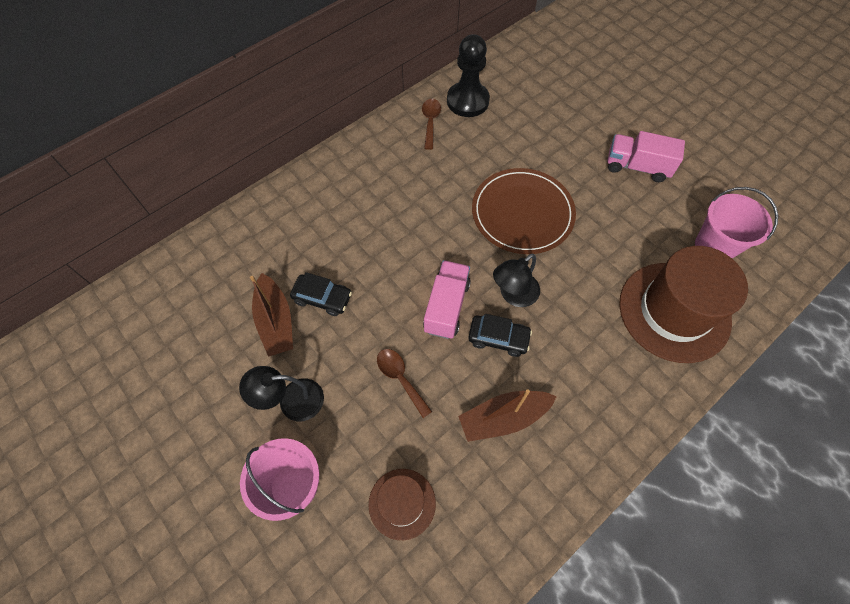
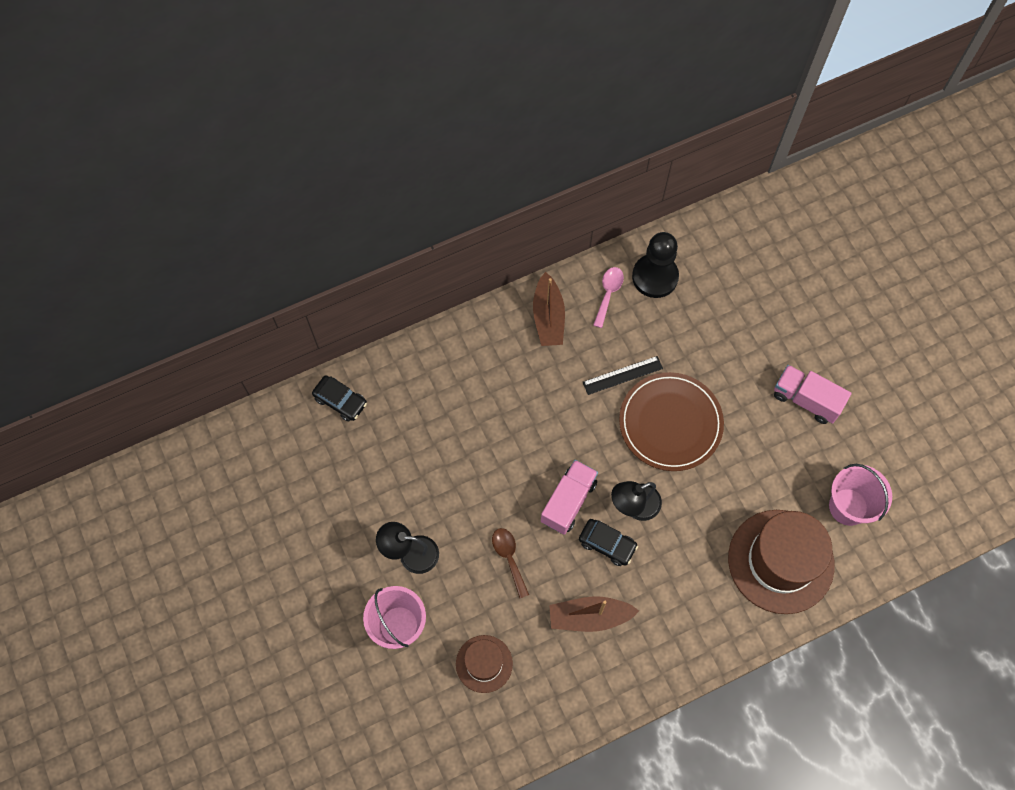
camera: 15 degrees right, 5 degrees up
(276, 321) = (410, 476): brown boat -> brown boat (548, 317)
(322, 298) = (456, 464): black car -> black car (340, 401)
(430, 122) = (608, 294): brown spoon -> pink spoon
(464, 183) = (622, 375): none -> black ruler

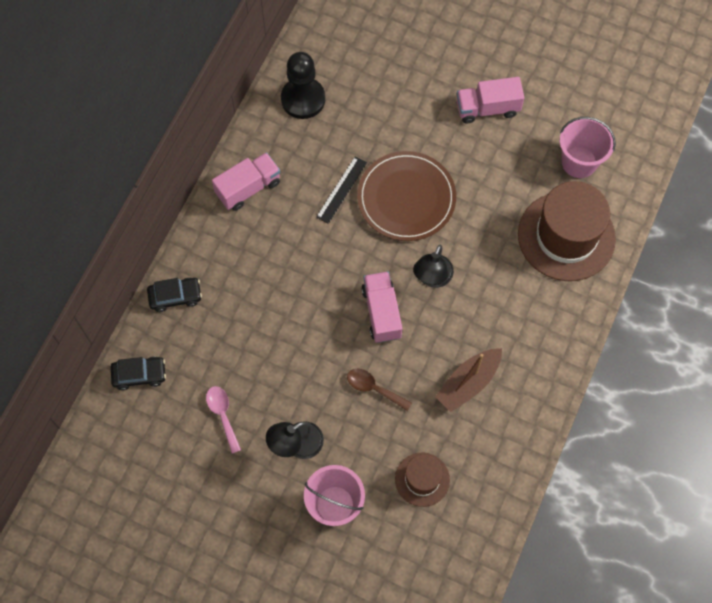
camera: 40 degrees left, 0 degrees up
(548, 317) = (248, 188): brown boat -> pink truck
(607, 544) = (436, 321): black car -> black car (175, 296)
(608, 294) = (279, 137): pink spoon -> pink spoon (222, 415)

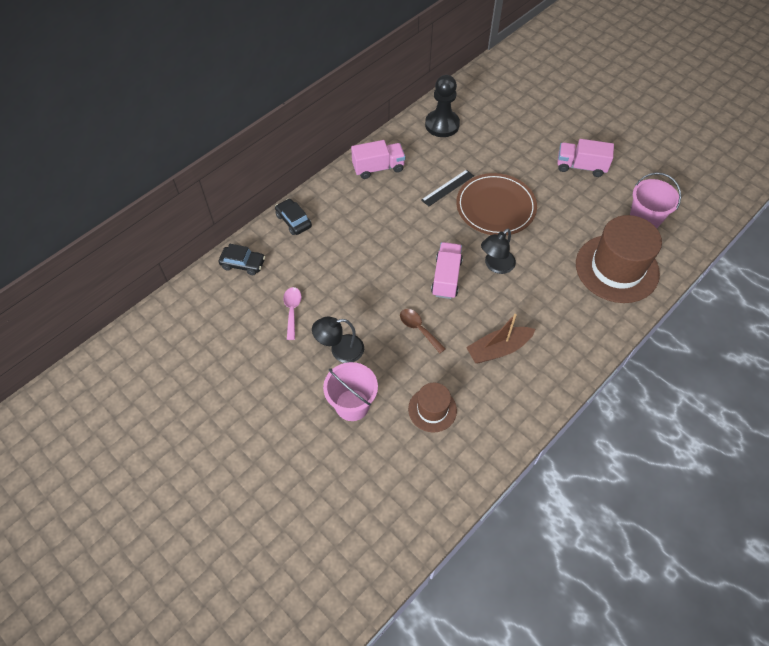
camera: 20 degrees right, 10 degrees down
(175, 296) = (293, 221): black car -> black car turned 135 degrees counterclockwise

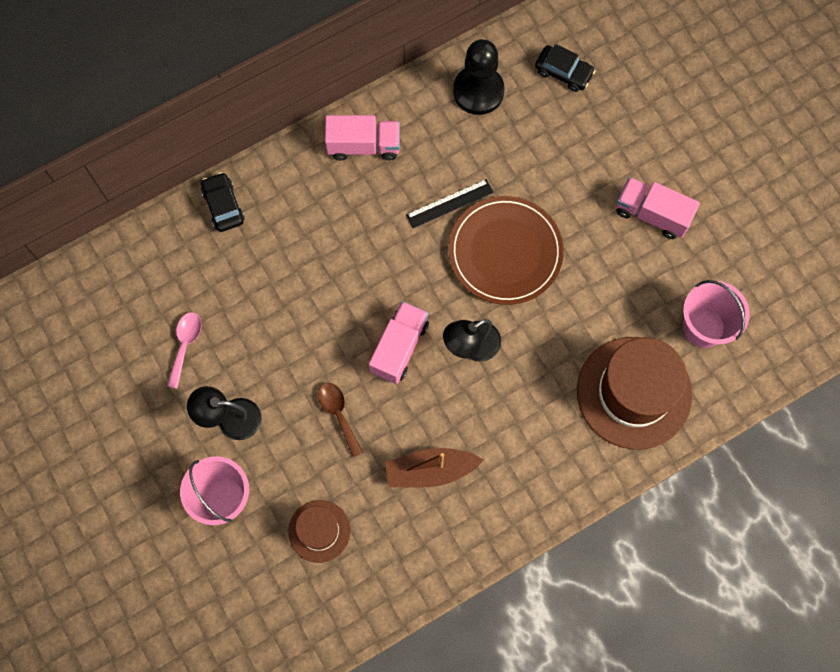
camera: 15 degrees right, 15 degrees up
(243, 264) = (140, 257): black car -> black car (563, 72)

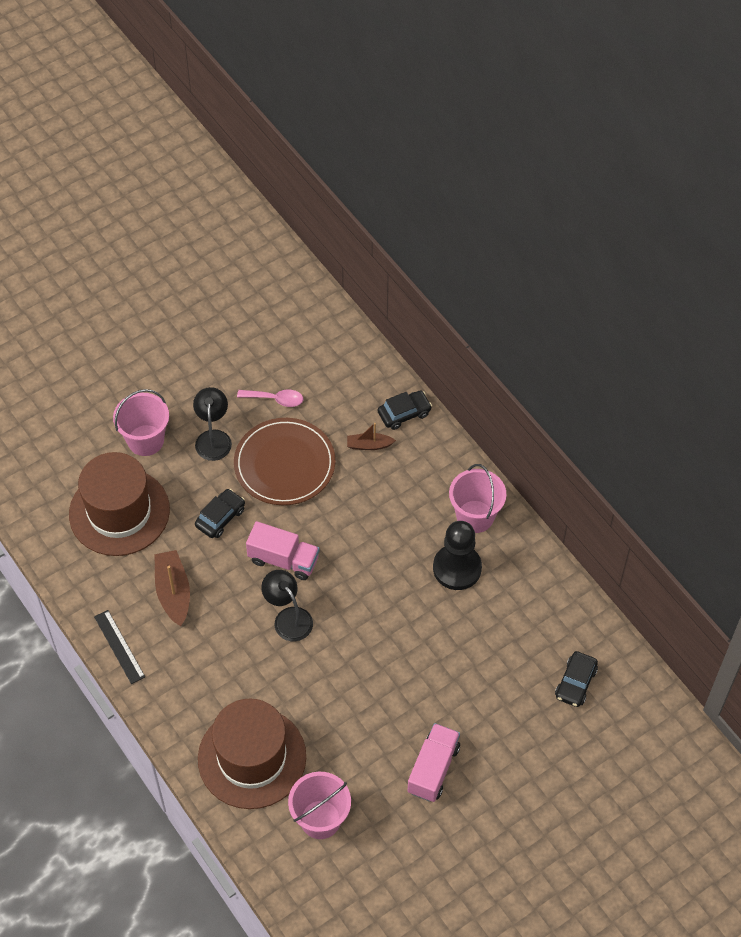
camera: 85 degrees right, 15 degrees down
(261, 246) = (369, 445): none -> brown boat
(319, 531) = (119, 512): brown hat -> brown hat, size x1.92
(338, 414) = (220, 517): brown spoon -> black car
(363, 146) = (475, 516): pink truck -> pink bucket
(449, 204) = (425, 591): black ruler -> black ruler (119, 646)
(478, 91) = (544, 608): black pawn -> black pawn (457, 568)
(505, 252) = (382, 640): brown plate -> brown plate (284, 464)

